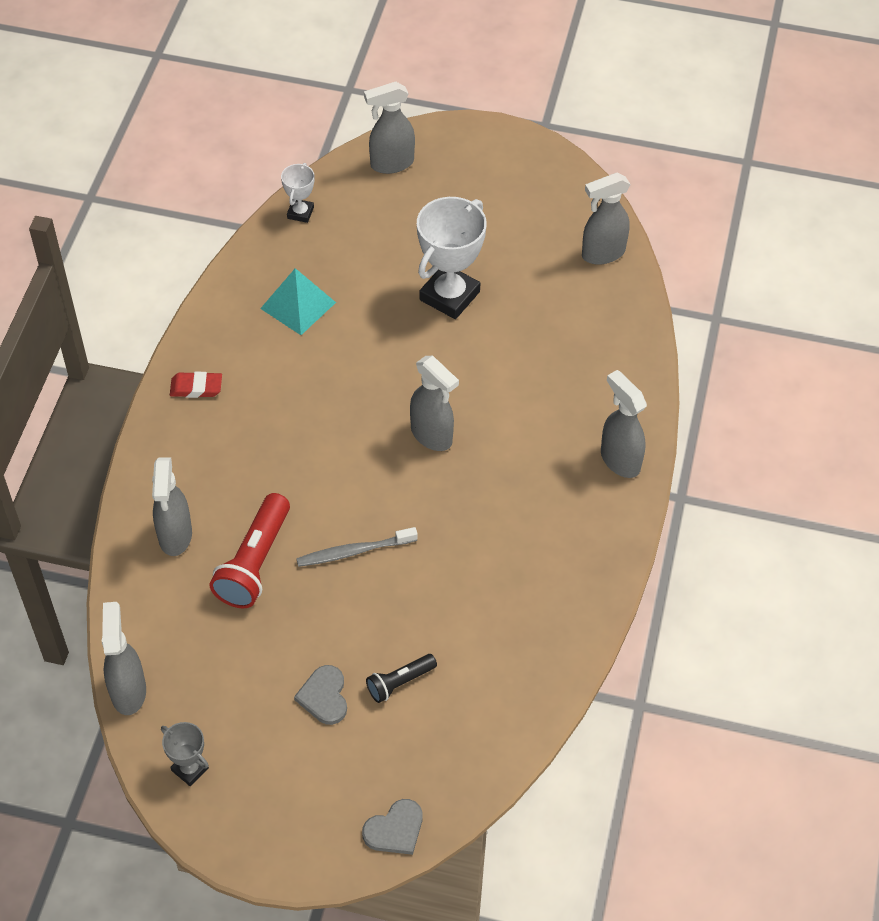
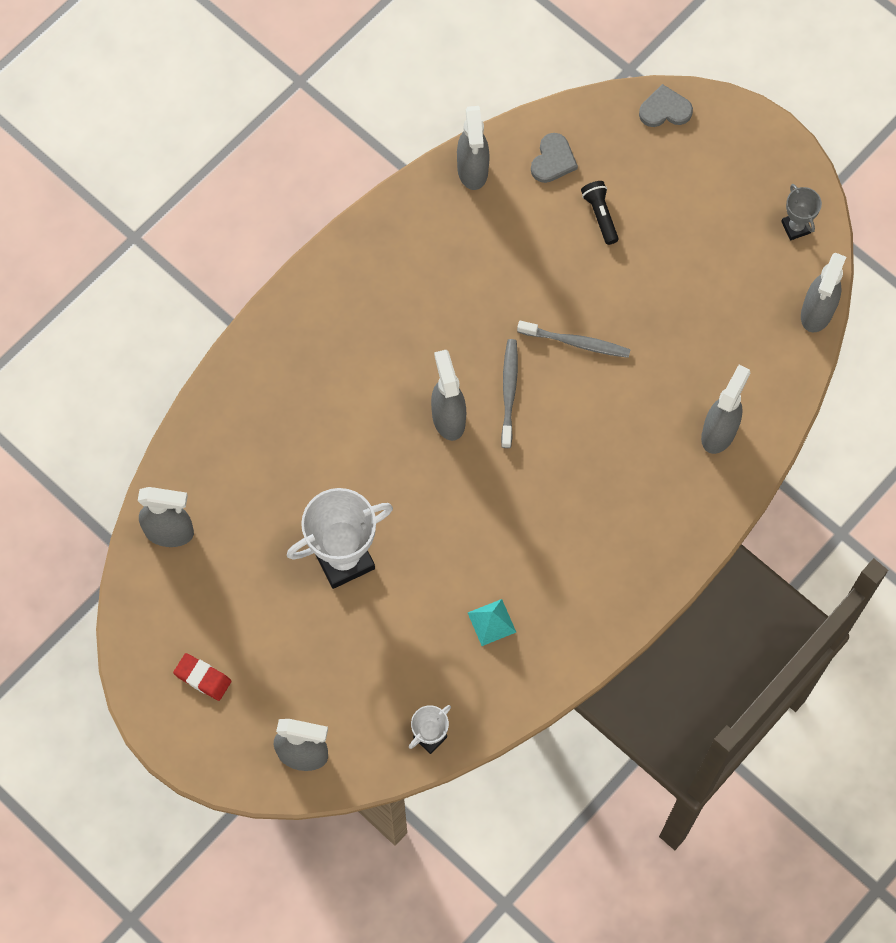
camera: 150 degrees left, 15 degrees up
(196, 387) = (632, 576): red eraser -> red eraser (202, 678)
(254, 562) = (664, 374): red flashlight -> none
(298, 305) = (491, 622): turquoise pyramid -> turquoise pyramid, size x0.65
(324, 696) = (665, 233): grey heart -> grey heart (553, 160)
(391, 481) = (509, 391): none -> grey toothbrush
(399, 682) = (600, 215): black flashlight -> black flashlight turned 105 degrees counterclockwise
(619, 460) = (303, 313): grey spray bottle -> grey spray bottle (472, 171)

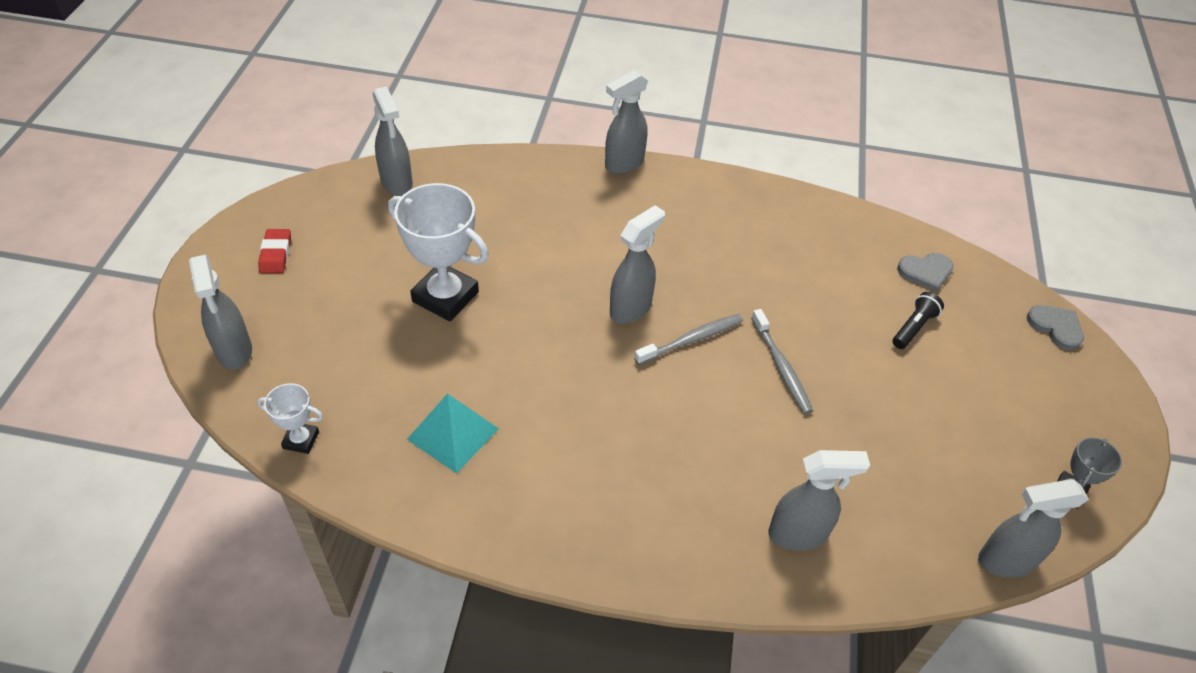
camera: 55 degrees right, 20 degrees down
(472, 171) = (861, 226): grey spray bottle -> grey spray bottle (623, 164)
(491, 622) = (453, 434): turquoise pyramid -> turquoise pyramid, size x1.54

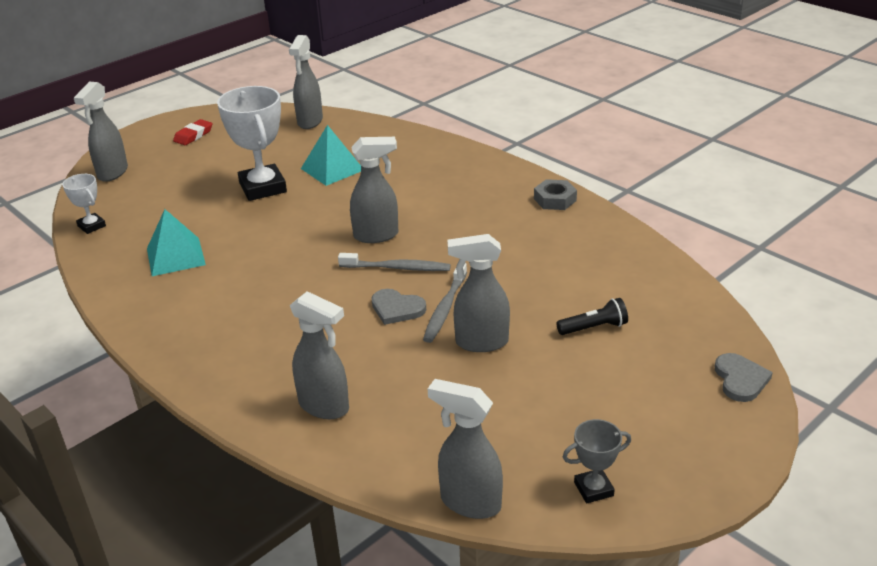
camera: 40 degrees right, 15 degrees down
(494, 240) = (332, 169): none -> turquoise pyramid
(623, 164) = (481, 155): grey spray bottle -> grey spray bottle (481, 342)
(743, 194) = (555, 199): none -> grey nut
(925, 272) = (656, 298): grey heart -> grey heart (397, 308)

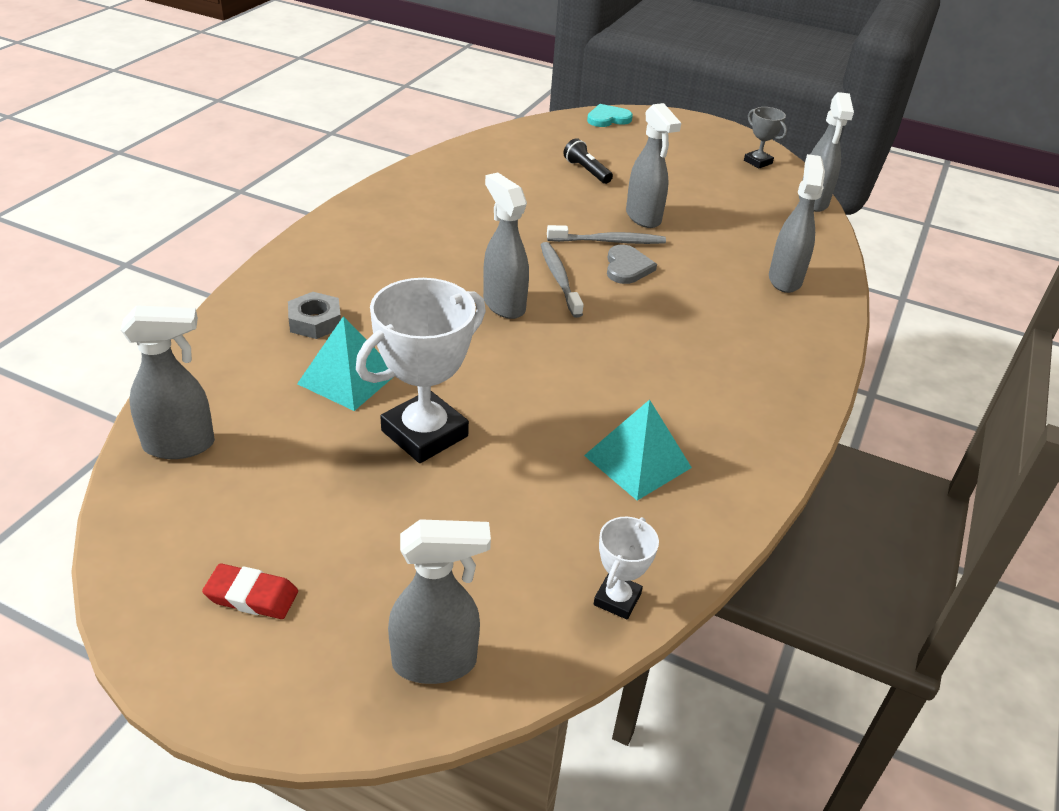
camera: 115 degrees left, 5 degrees up
(555, 199) = (378, 203): grey nut -> grey nut (315, 321)
(740, 379) = (608, 118): grey heart -> turquoise heart

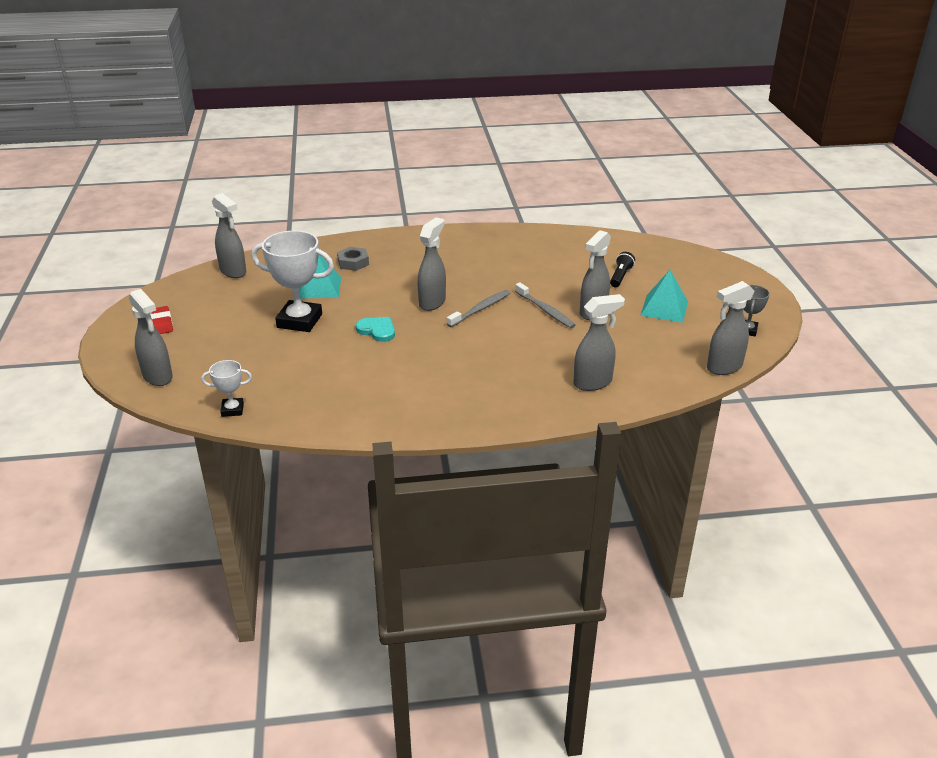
camera: 60 degrees right, 5 degrees down
(608, 118) = (707, 260): turquoise heart -> turquoise heart (377, 330)
(627, 267) = (524, 325): grey heart -> none
(637, 461) = (340, 385): turquoise pyramid -> turquoise pyramid (664, 308)

